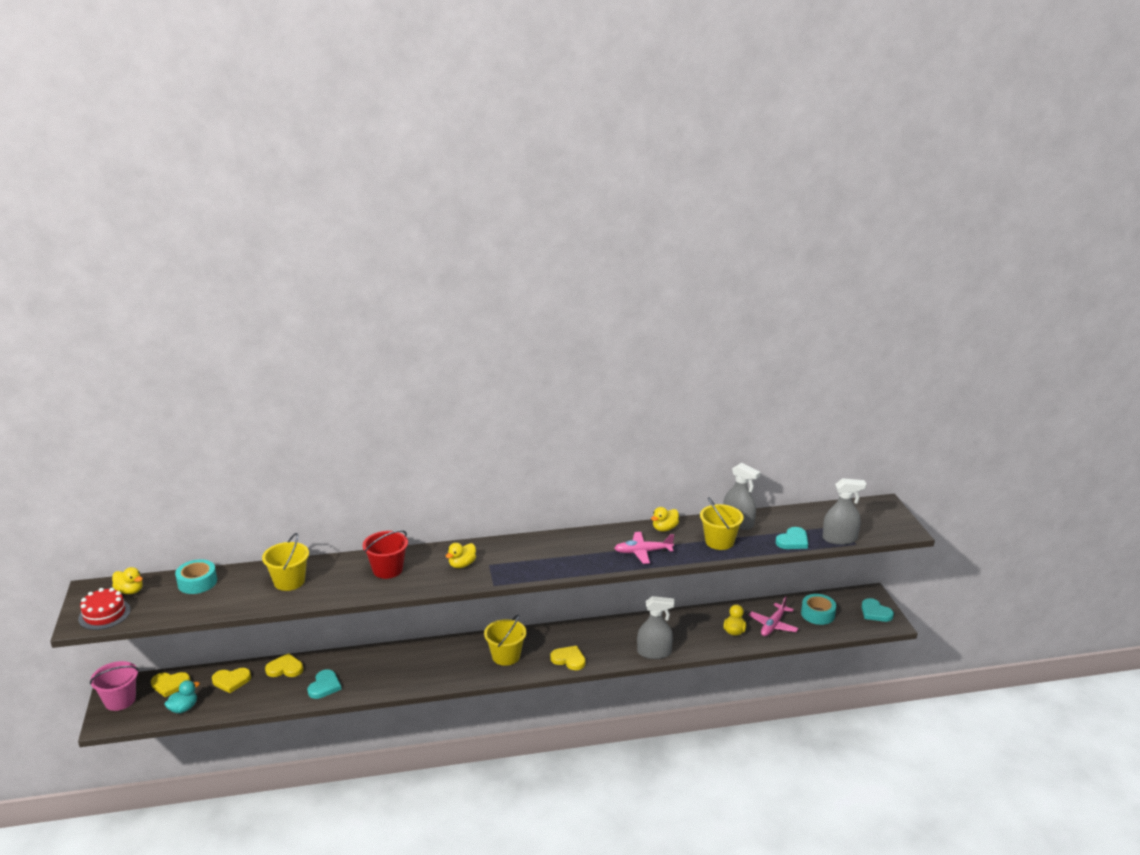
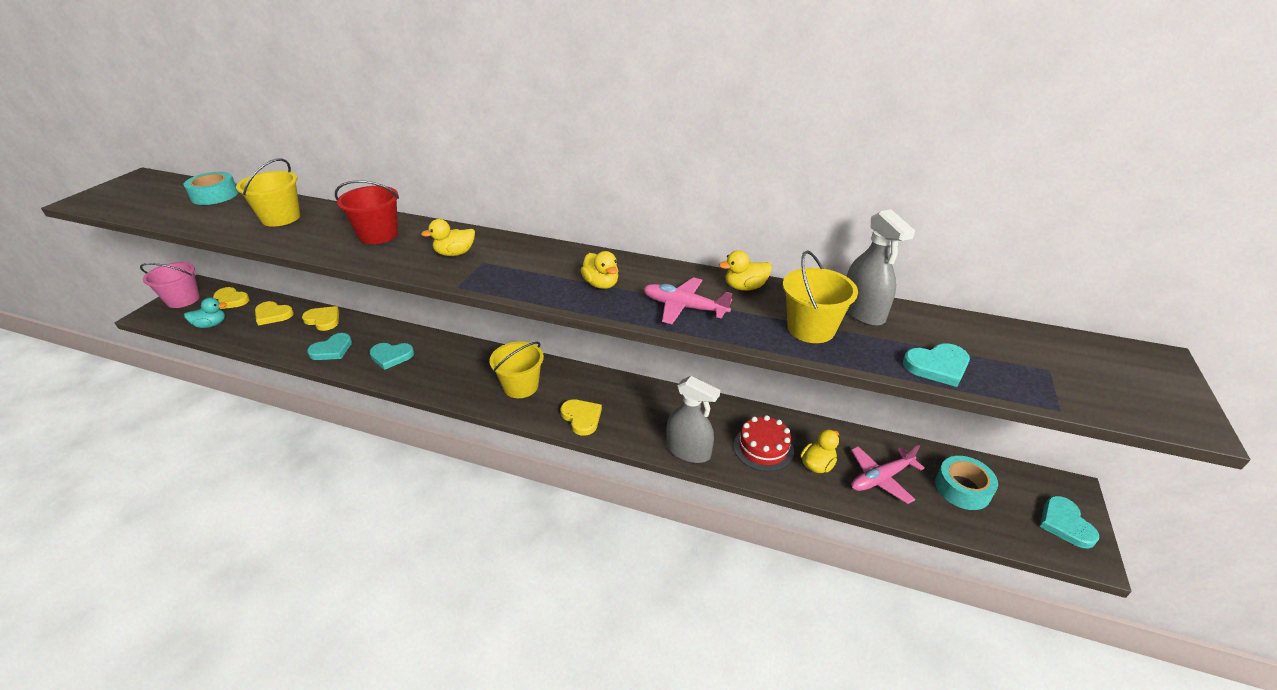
camera: 30 degrees right, 10 degrees up
(104, 614) = (110, 199): red cake -> red cake (763, 448)
(130, 591) = (159, 187): yellow duck -> yellow duck (601, 284)
(381, 673) = (391, 356): none -> turquoise heart
(839, 539) = (1031, 390): grey spray bottle -> none

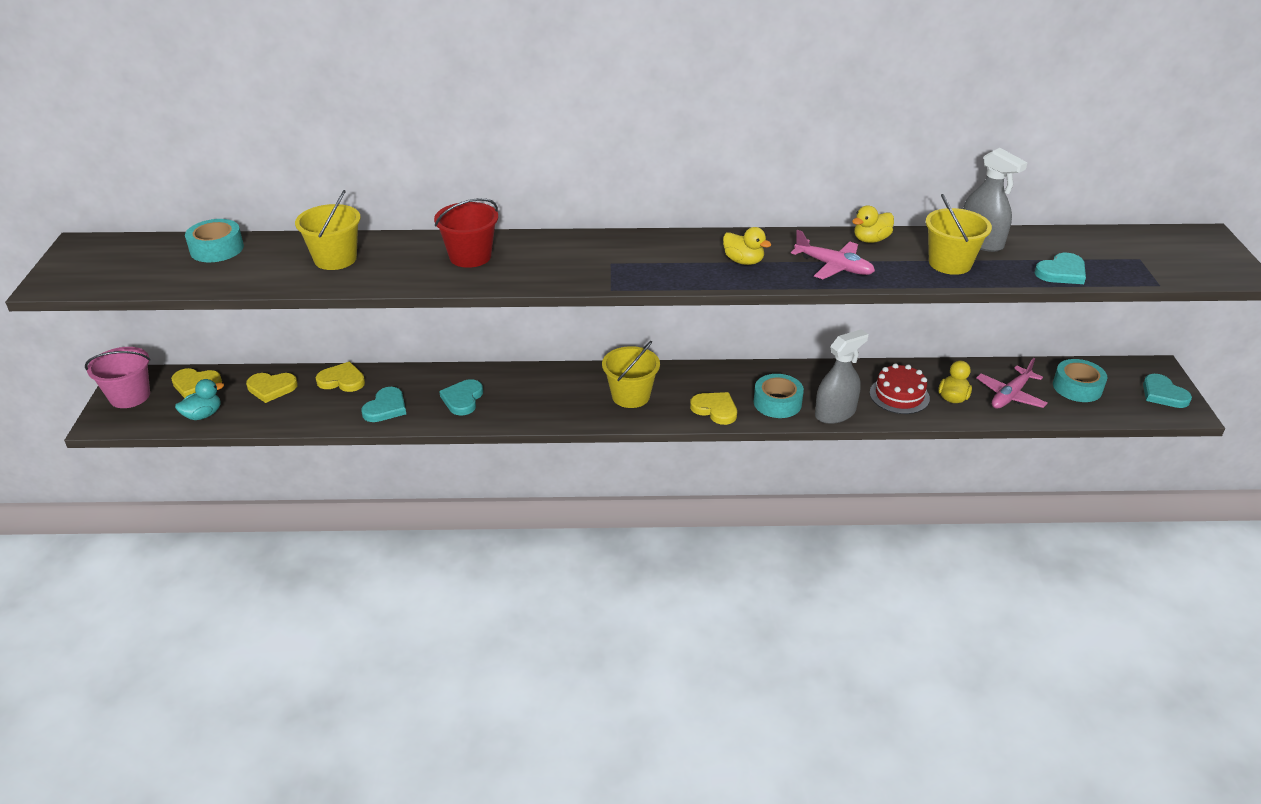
camera: 20 degrees left, 0 degrees up
(391, 356) = (462, 399): turquoise heart -> turquoise heart turned 120 degrees clockwise
(455, 253) = (573, 260): yellow duck -> none
(641, 425) = (777, 403): none -> turquoise tape
(684, 307) = (834, 267): pink plane -> pink plane turned 150 degrees counterclockwise
(688, 450) = (835, 413): grey spray bottle -> grey spray bottle turned 45 degrees counterclockwise

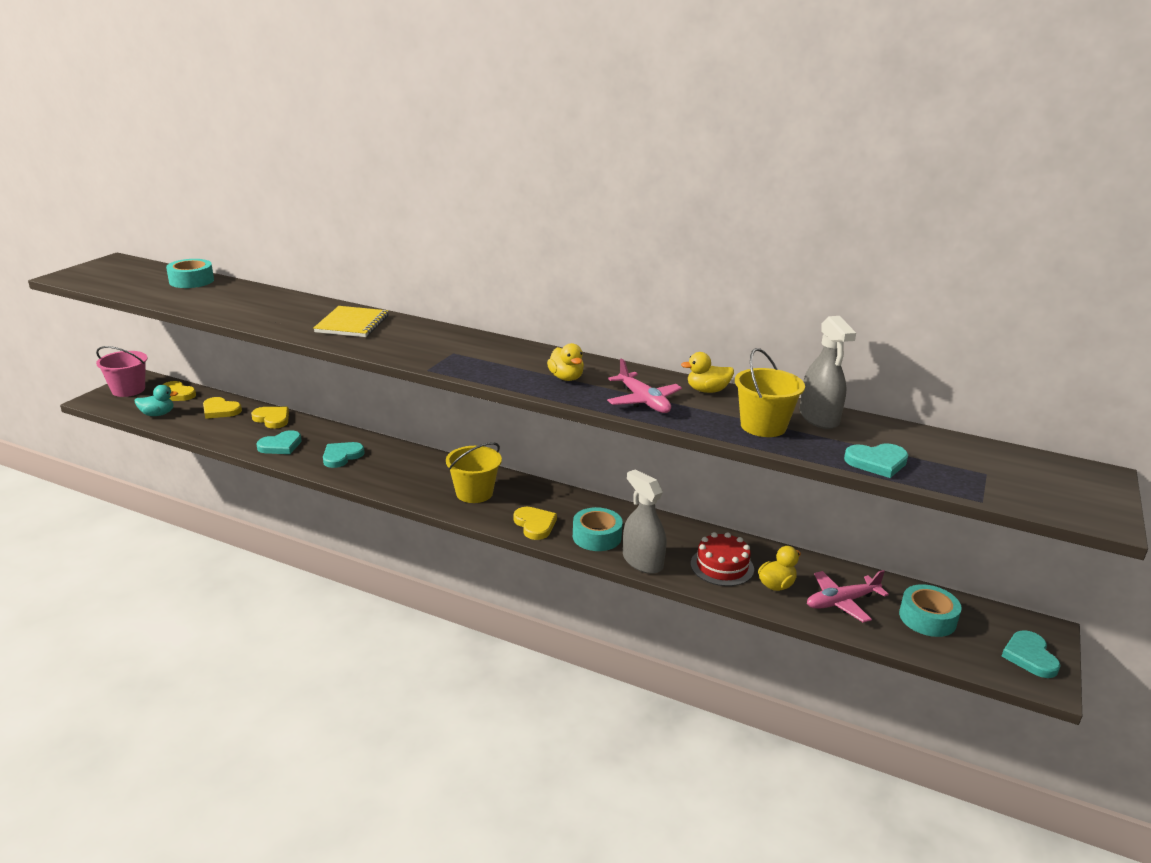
camera: 25 degrees right, 10 degrees down
(335, 259) = (257, 304): yellow bucket -> none
(470, 256) = (352, 324): red bucket -> yellow notebook
(835, 413) = (642, 561): grey spray bottle -> grey spray bottle turned 120 degrees counterclockwise

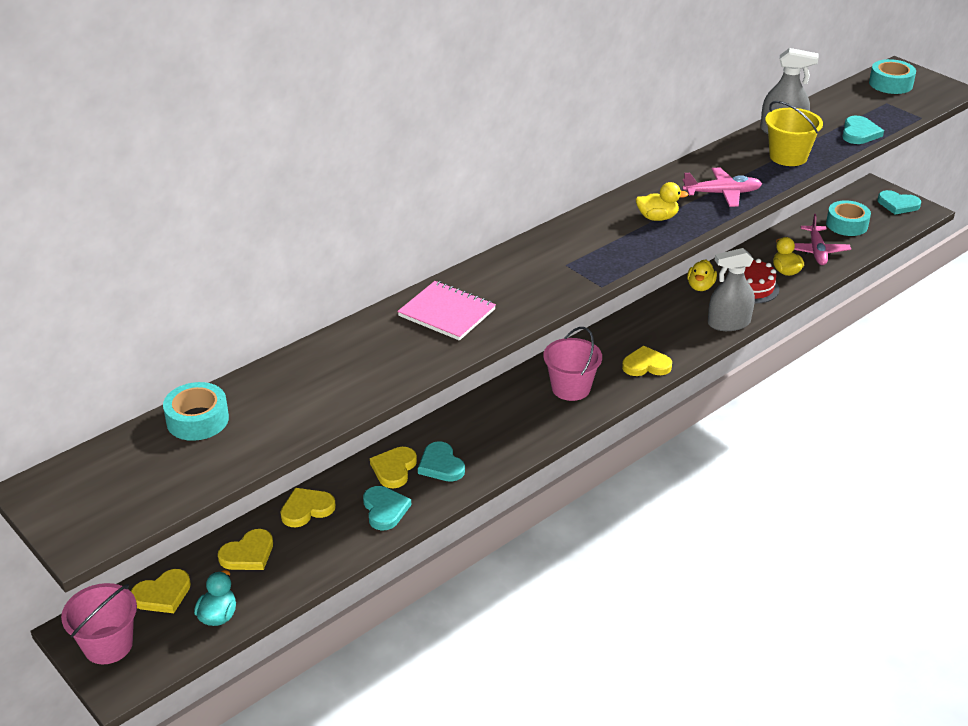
camera: 65 degrees left, 10 degrees up
(329, 440) = (394, 469): none -> yellow heart
(352, 324) = (447, 313): yellow notebook -> pink notebook
(474, 493) = (571, 388): yellow bucket -> pink bucket
(597, 536) = (681, 336): turquoise tape -> turquoise tape (890, 84)
(707, 390) = (714, 160): yellow duck -> yellow duck (700, 286)

